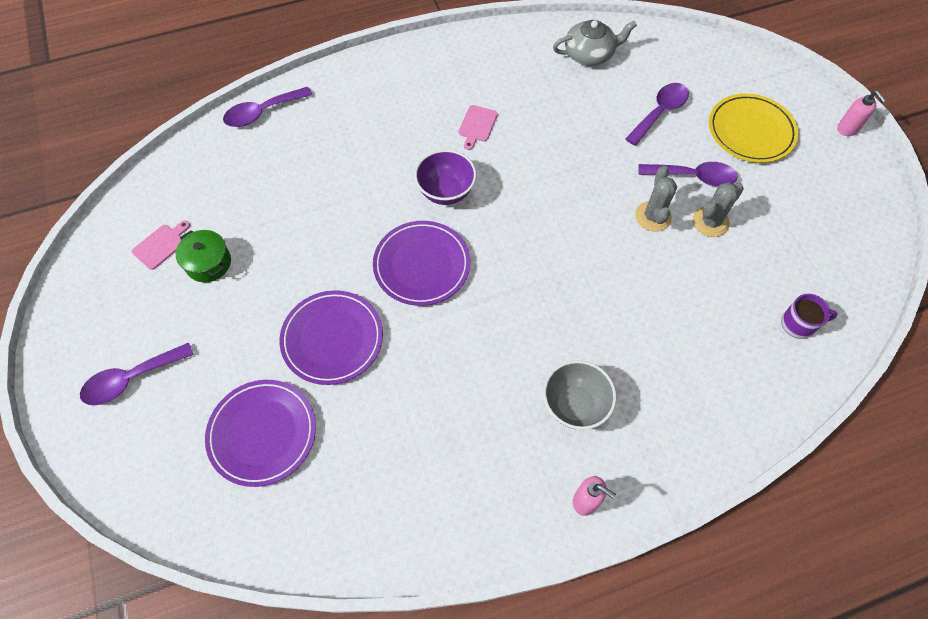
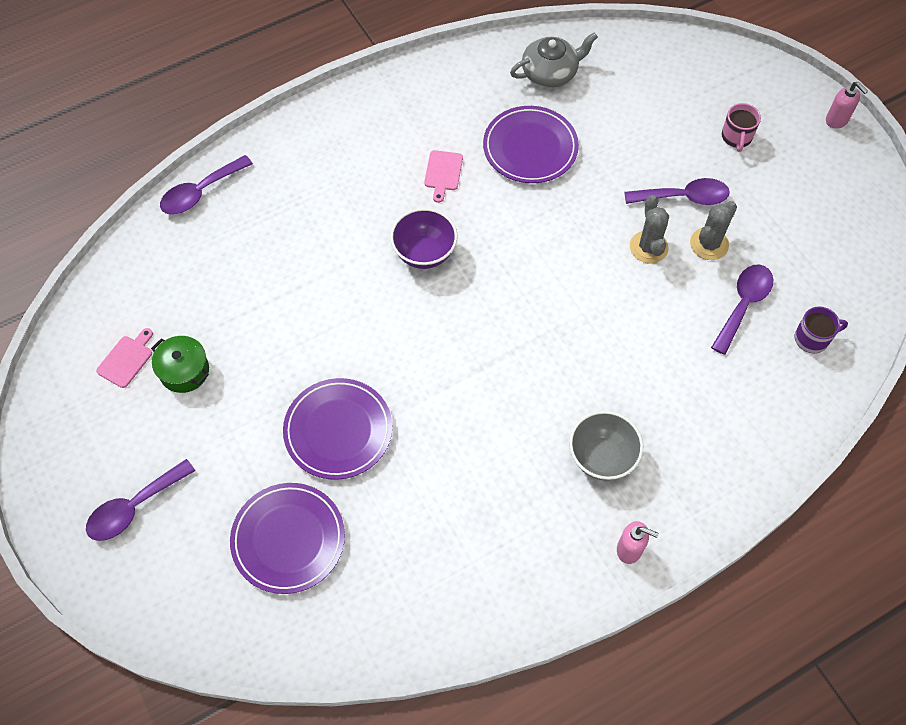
camera: 10 degrees left, 0 degrees up
(422, 265) = (415, 337): purple plate -> purple plate (530, 148)
(659, 112) = (637, 130): purple spoon -> purple spoon (743, 304)
(750, 131) = (736, 137): yellow plate -> pink mug

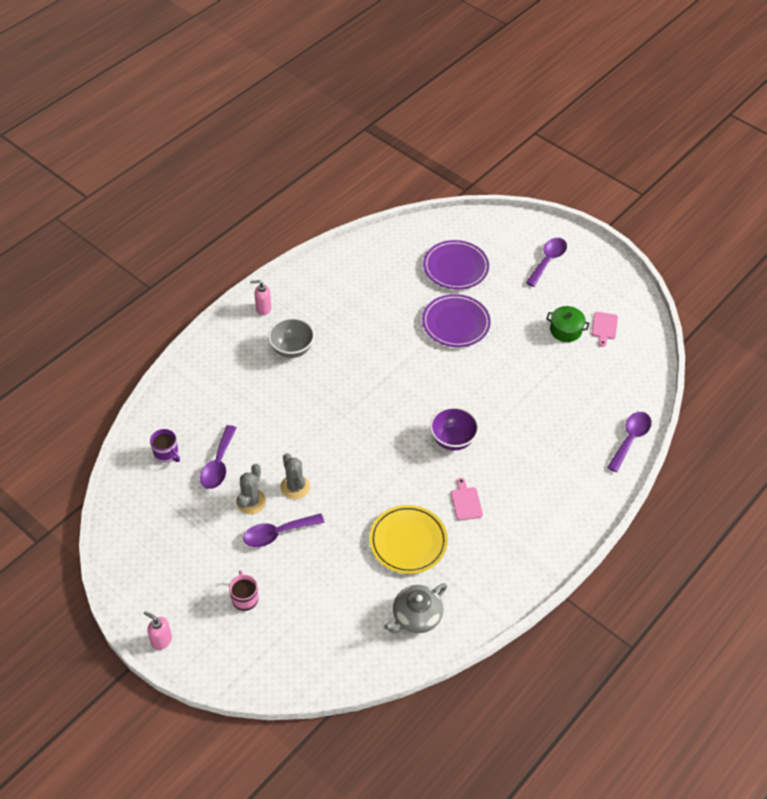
camera: 160 degrees right, 10 degrees down
(530, 148) = (408, 541): purple plate -> yellow plate
(812, 338) = (167, 454): purple mug -> purple mug turned 105 degrees counterclockwise

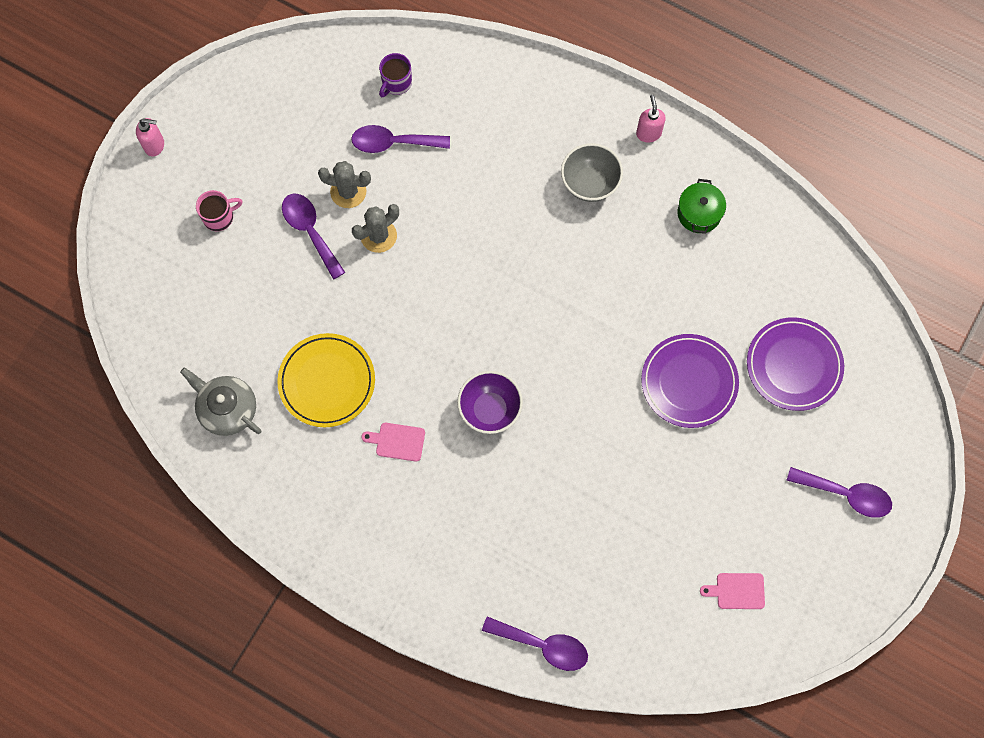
camera: 80 degrees right, 20 degrees up
(161, 640) = (154, 145): pink soap dispenser -> pink soap dispenser turned 75 degrees clockwise
(466, 502) = (397, 441): pink cutting board -> pink cutting board turned 150 degrees counterclockwise
(565, 330) = (717, 535): green pot -> green pot (699, 213)

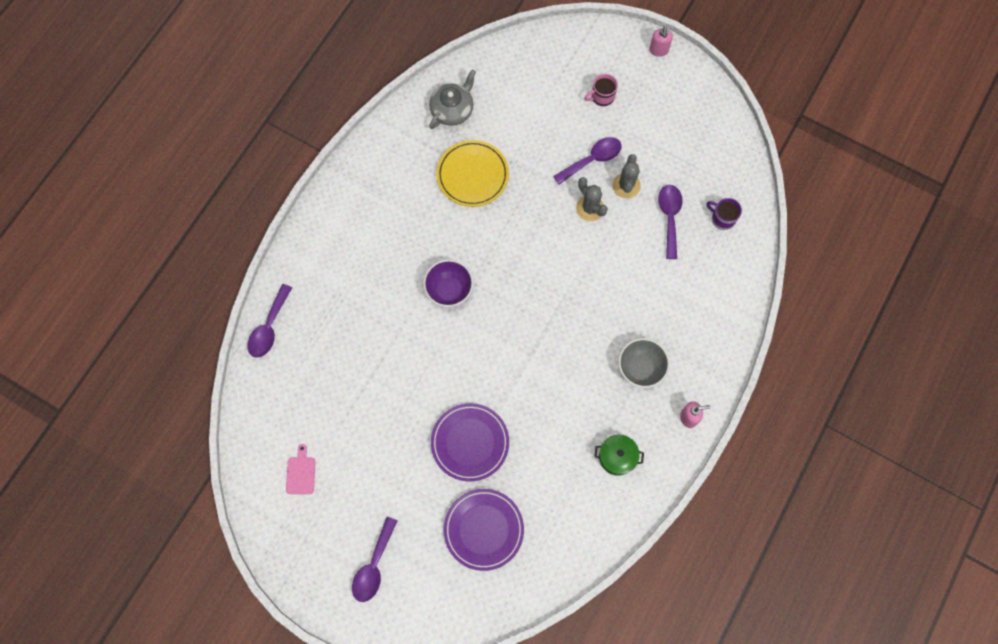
camera: 90 degrees right, 0 degrees up
(219, 217) = (602, 97): pink mug -> pink mug turned 90 degrees clockwise
(397, 441) = (426, 225): pink cutting board -> none

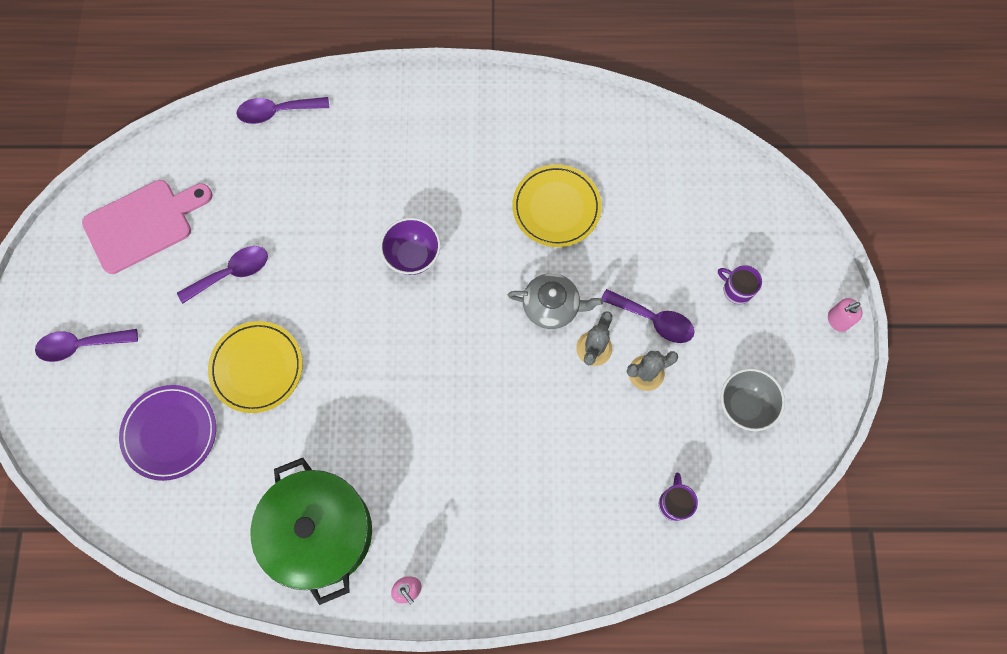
camera: 60 degrees right, 0 degrees up
(301, 473) = (143, 224): pink cutting board -> pink cutting board, size x2.25
(452, 109) = (619, 147): grey teapot -> grey teapot (552, 306)
(470, 442) = (257, 368): purple plate -> yellow plate
(602, 97) = (737, 289): pink mug -> purple mug
(617, 457) = (320, 532): green pot -> green pot, size x2.25
(640, 368) = (437, 504): grey bowl -> grey bowl (744, 405)
(669, 217) = (637, 441): purple spoon -> purple spoon (231, 273)

